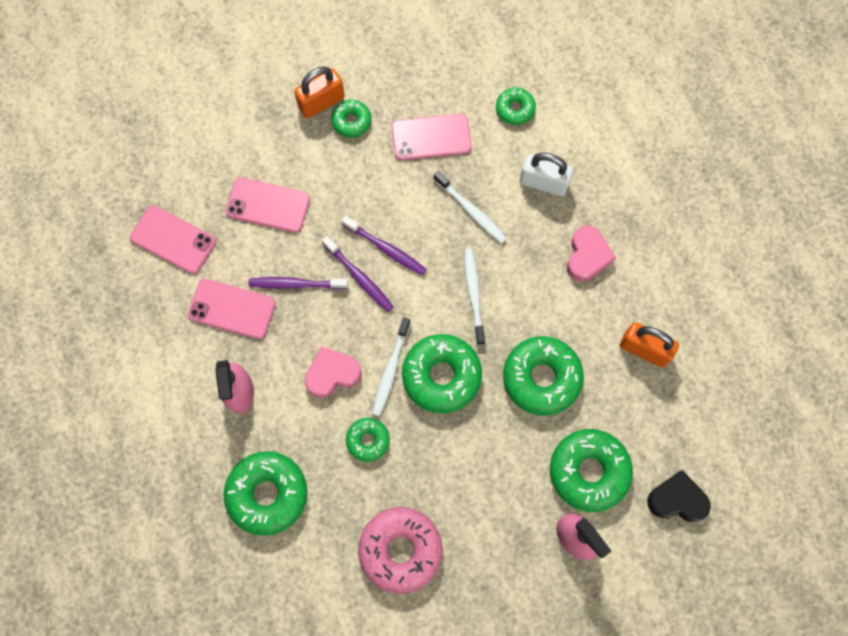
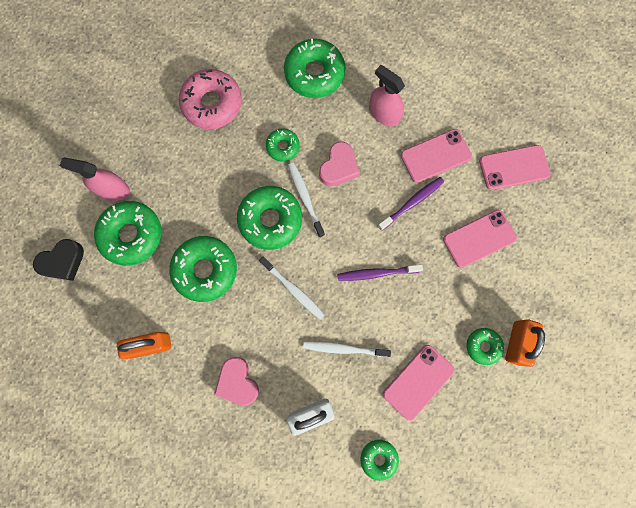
camera: 140 degrees right, 5 degrees up
(359, 277) = (377, 240): purple toothbrush -> none

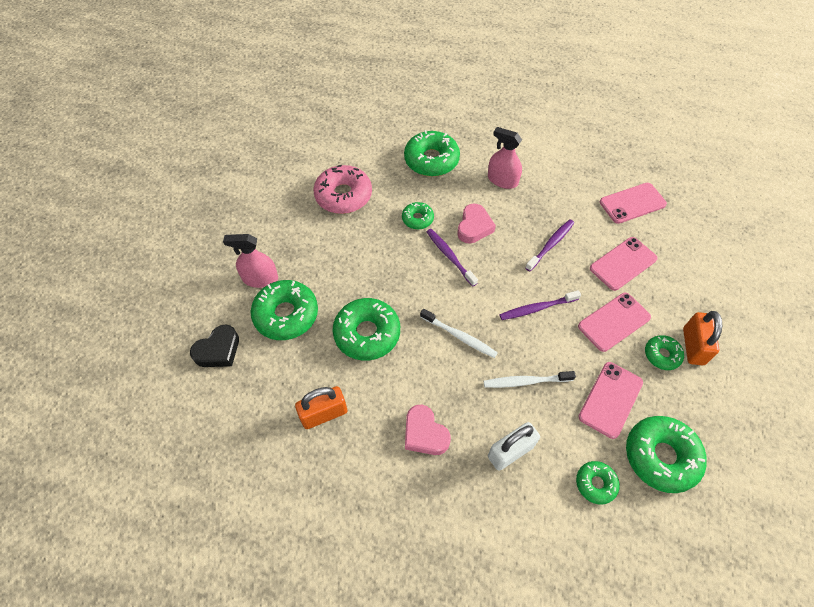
camera: 10 degrees left, 20 degrees down
(270, 220) = (421, 280): green donut -> green donut (661, 456)
(305, 198) = (450, 256): white toothbrush -> purple toothbrush
(435, 156) = (559, 205): pink phone -> pink phone (614, 322)

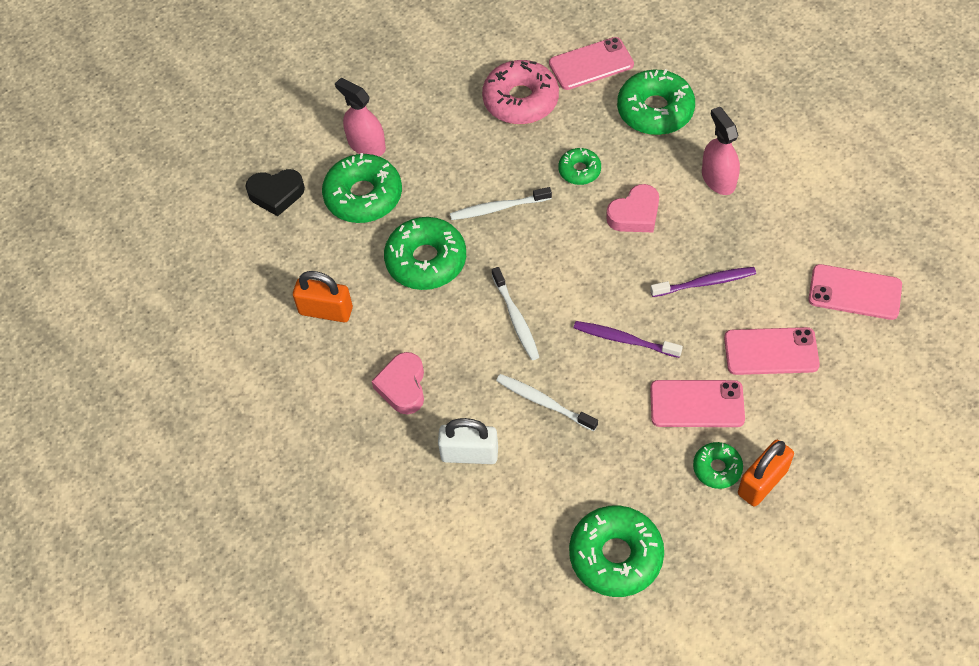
camera: 40 degrees right, 0 degrees up
(386, 271) = (498, 208): none -> white toothbrush
(450, 256) = (578, 231): purple toothbrush -> none
(595, 484) = (525, 534): green donut -> none
(610, 399) = (616, 473): pink phone -> pink phone (591, 64)

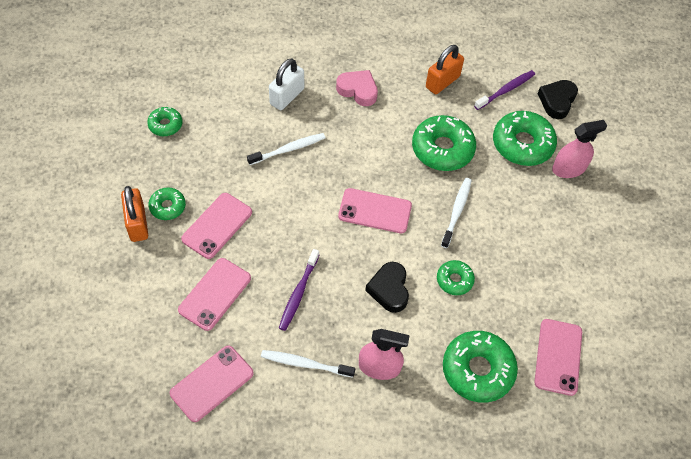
camera: 115 degrees right, 0 degrees up
(516, 319) = (359, 170): white toothbrush -> white toothbrush (305, 364)
(520, 100) = (550, 284): pink donut -> none
(556, 275) = (375, 211): none -> pink phone
(615, 556) = (165, 125): green donut -> green donut, size x0.54
(624, 339) = (295, 217): purple toothbrush -> purple toothbrush (506, 90)
(635, 214) = (389, 289): pink heart -> black heart

